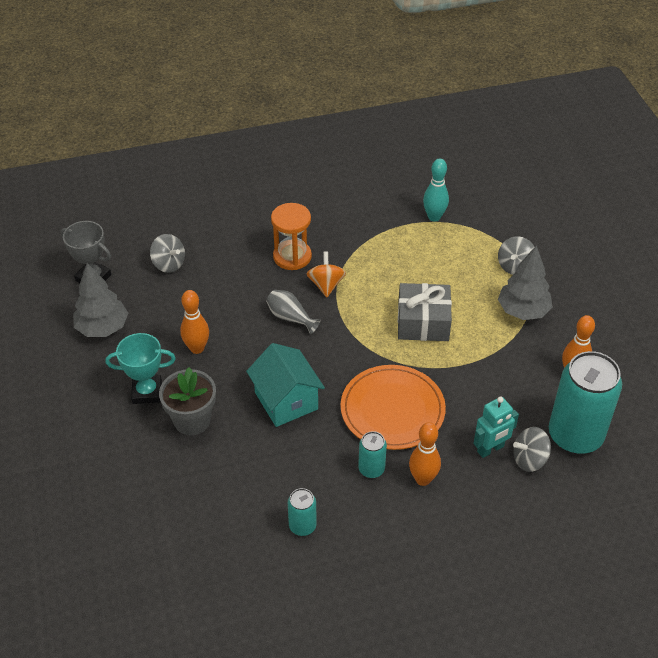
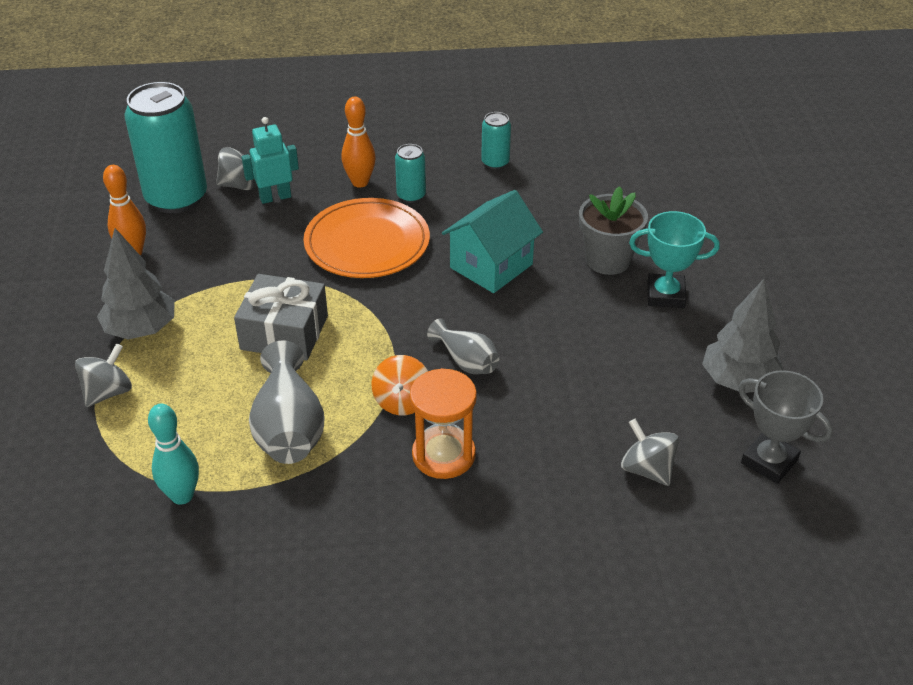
camera: 170 degrees left, 5 degrees down
(197, 348) = (601, 338): orange bowling pin -> none
(286, 401) = (491, 266): turquoise house -> turquoise house turned 60 degrees clockwise
(391, 260) = (289, 428): none -> grey vase

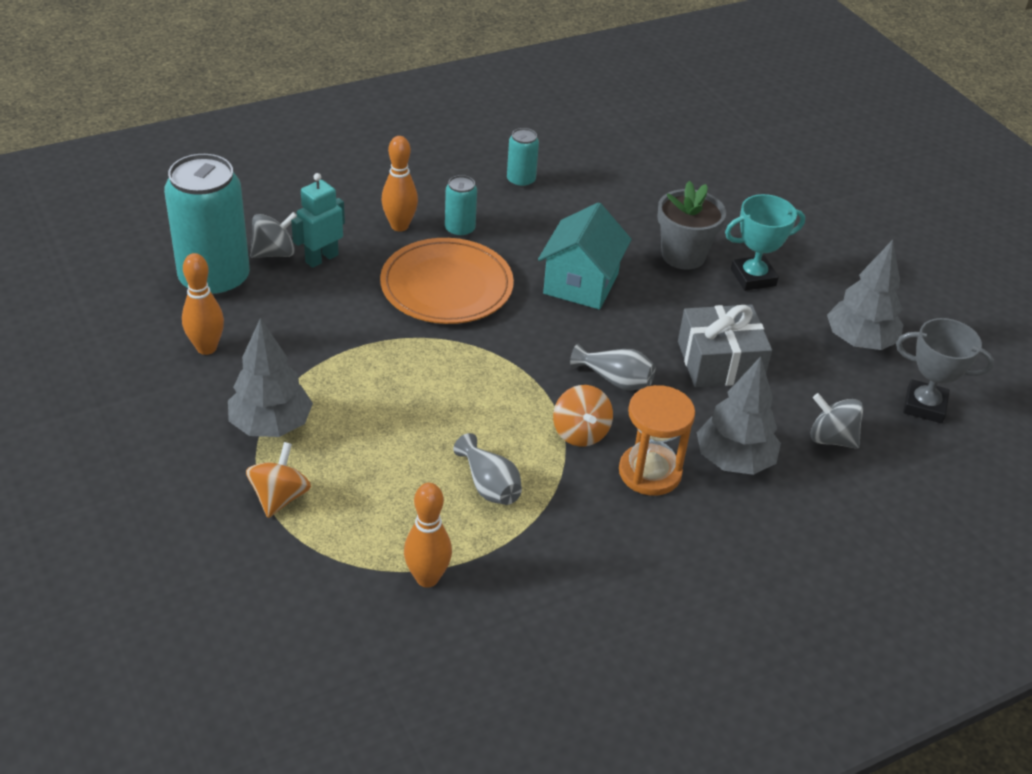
camera: 25 degrees left, 0 degrees up
(108, 392) = (279, 497): grey spinning top -> orange spinning top
(182, 496) = (427, 578): turquoise bowling pin -> orange bowling pin
(284, 332) = (422, 393): grey gift -> grey gift (720, 361)
(289, 428) = (489, 485): grey vase -> grey vase, size x0.60
(533, 465) = (734, 461): none -> grey tree

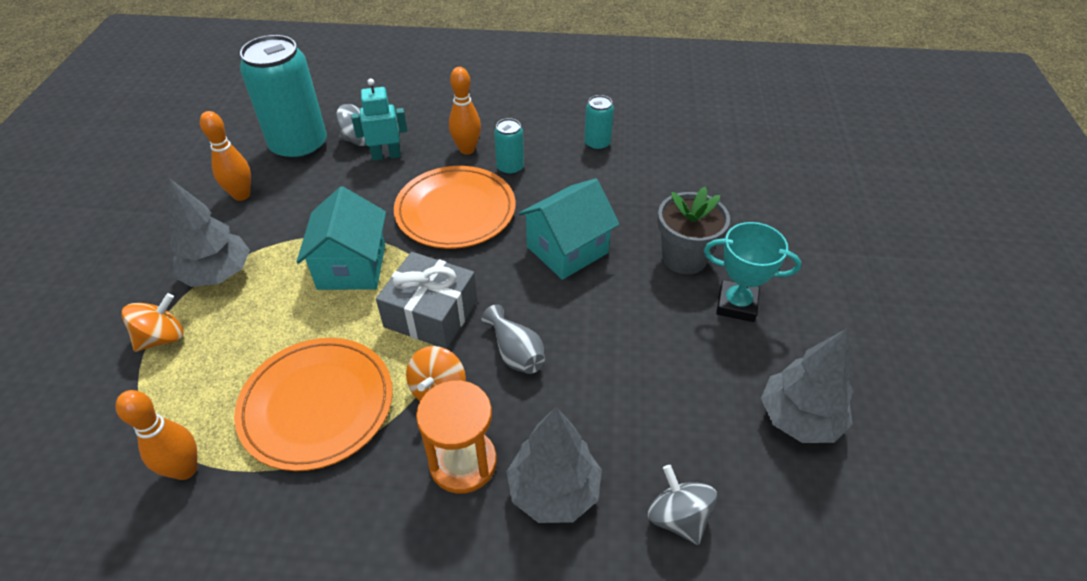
camera: 35 degrees right, 5 degrees up
(399, 369) = (352, 267): none -> turquoise house
(489, 485) = (317, 405): grey vase -> orange plate
(720, 361) = (630, 377): grey gift -> grey gift (431, 313)
(924, 406) = (819, 530): grey trophy -> none

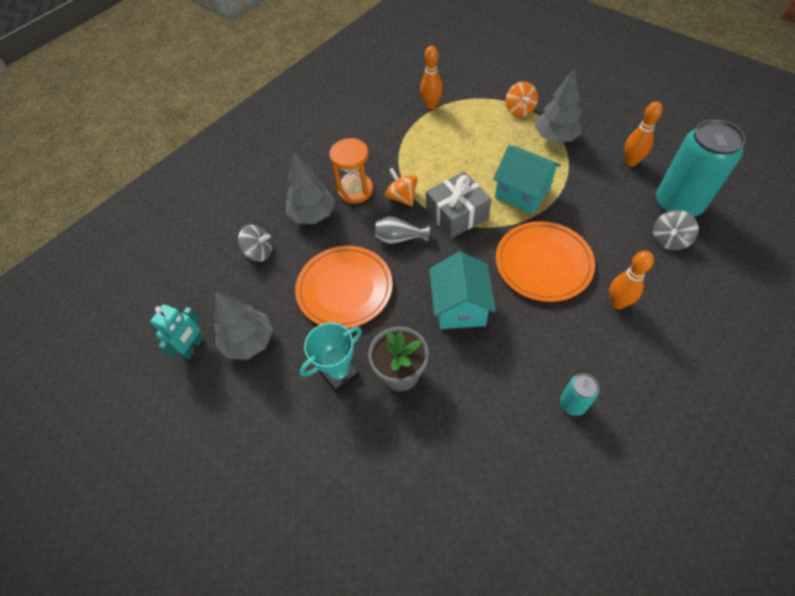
camera: 130 degrees right, 10 degrees up
(317, 405) = (431, 152): orange plate -> orange plate (344, 289)
(386, 155) = (637, 249): turquoise robot -> turquoise robot (192, 347)
(510, 168) = (575, 320): turquoise can -> none

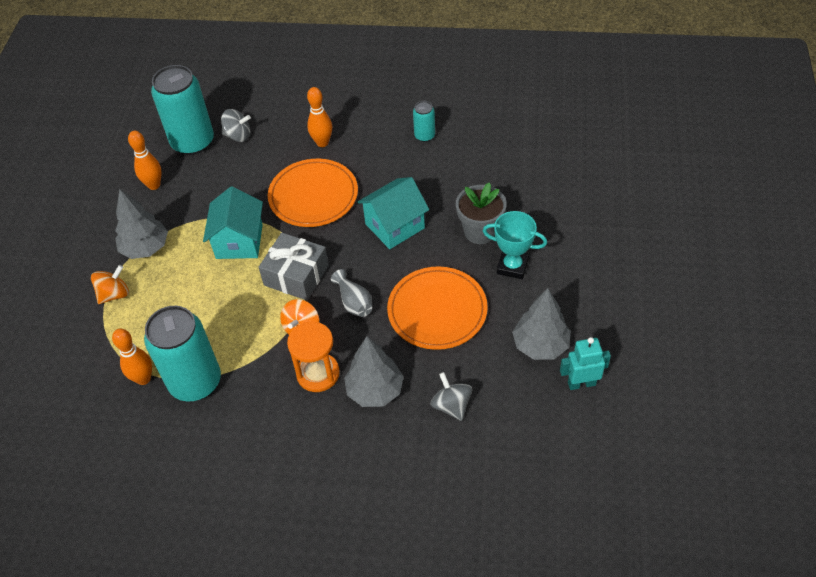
camera: 125 degrees left, 5 degrees down
(406, 128) = (195, 382): none -> turquoise can

